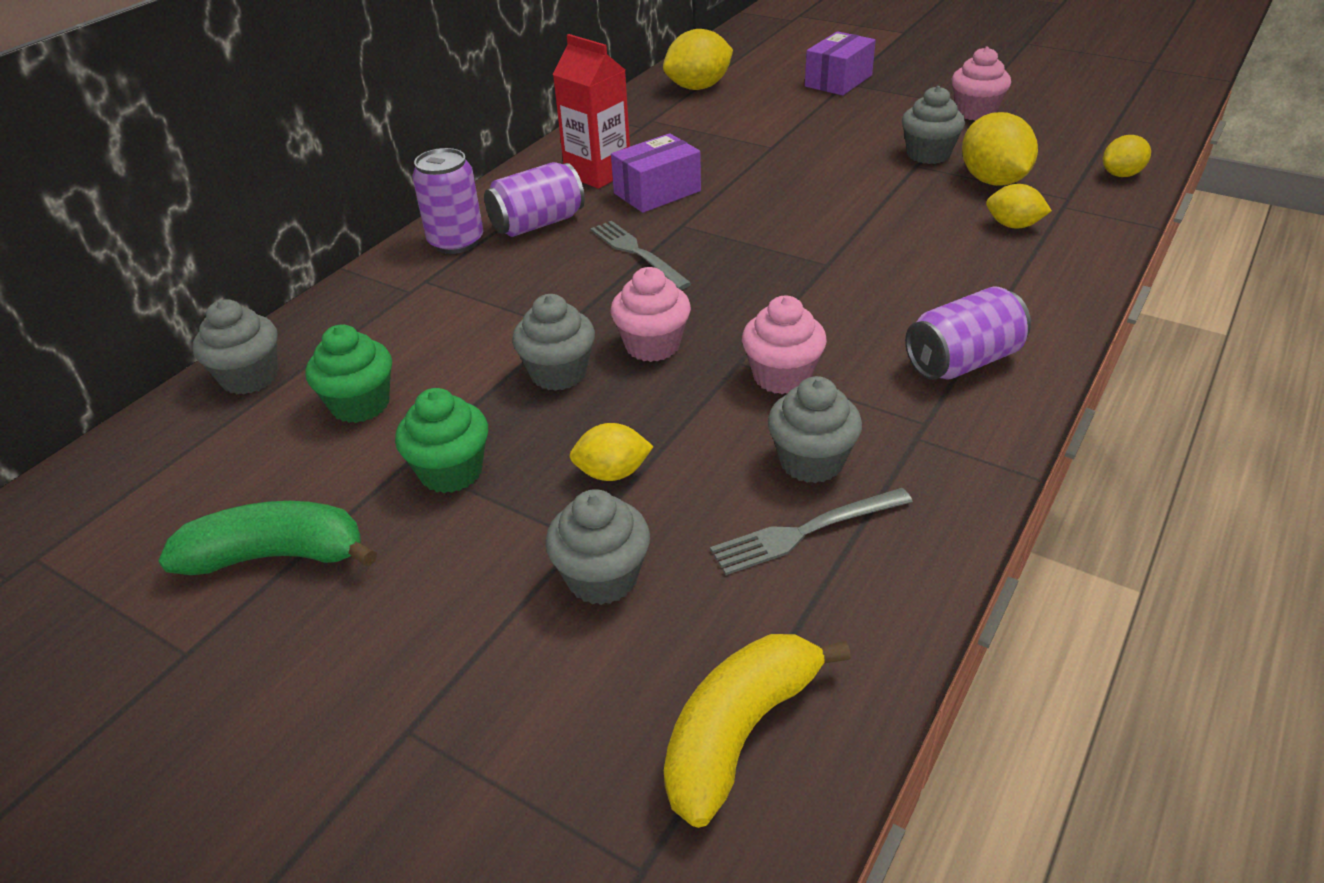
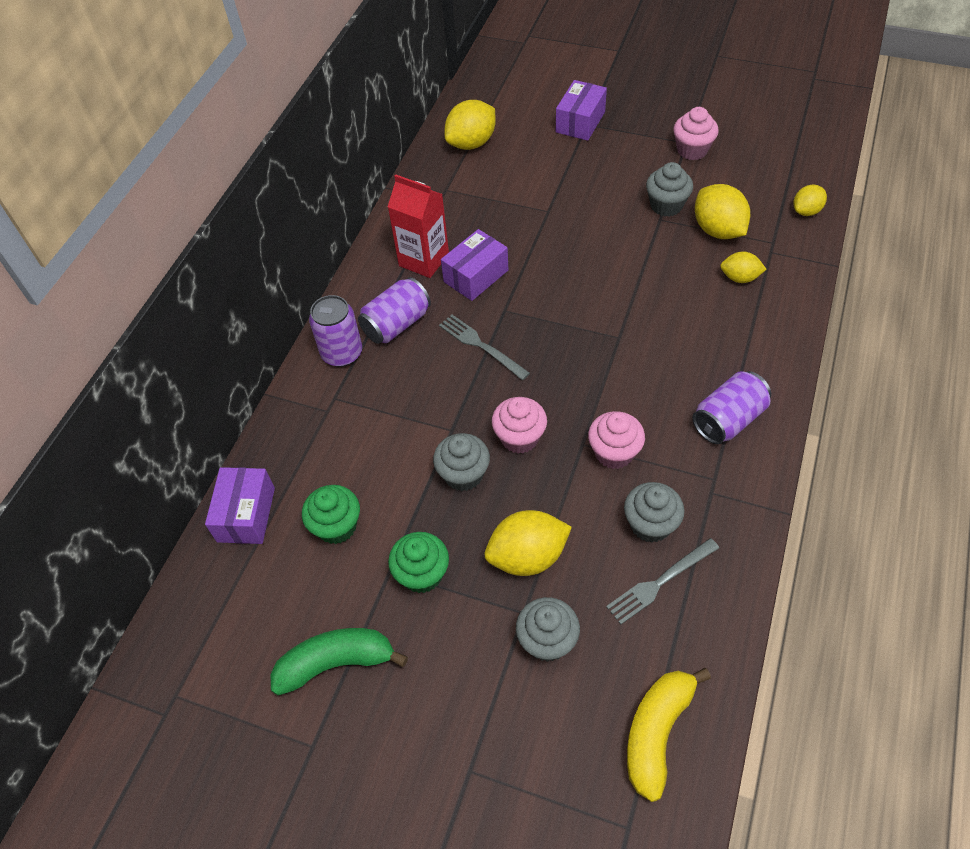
camera: 10 degrees left, 15 degrees up
(250, 377) = (246, 514): grey cupcake -> purple box
(612, 473) = (527, 556): yellow lemon -> yellow lemon, size x1.68

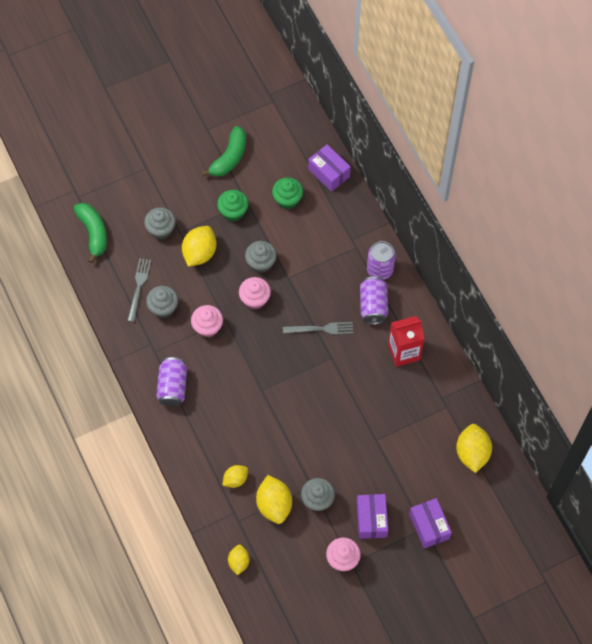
camera: 130 degrees right, 10 degrees up
(476, 276) = (367, 365): purple box -> purple box (371, 519)
(657, 732) = (93, 233): yellow banana -> green banana
(718, 230) = (274, 505): yellow lemon -> yellow lemon turned 60 degrees clockwise

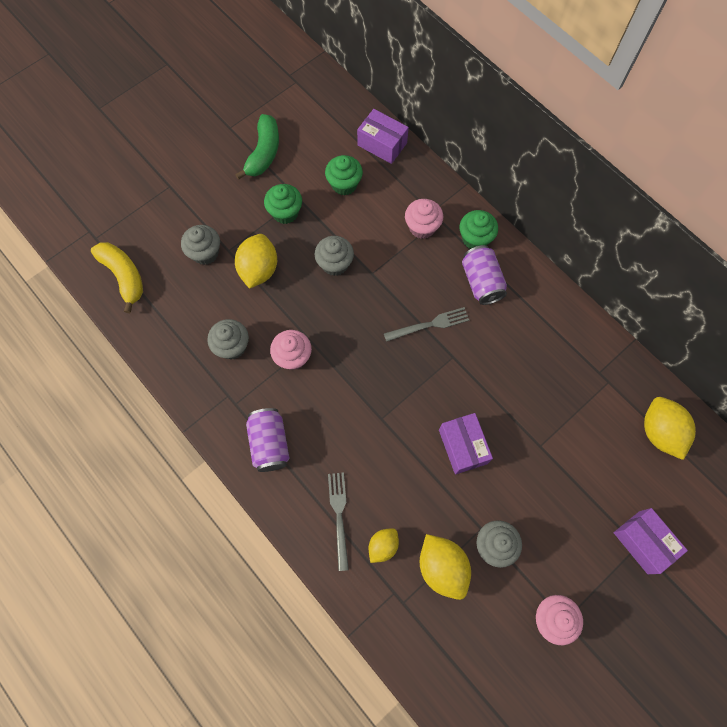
camera: 15 degrees left, 5 degrees up
(93, 233) = (124, 276): green banana -> yellow banana
(139, 287) = (195, 328): grey fork -> grey fork (339, 516)
(239, 562) = (420, 661): yellow lemon -> none
(255, 299) = (340, 308): pink cupcake -> pink cupcake (422, 227)
(371, 519) = (569, 553): purple box -> purple box (462, 446)
(380, 270) = (475, 238): purple can -> green cupcake
(404, 352) = (535, 328): red carton -> none

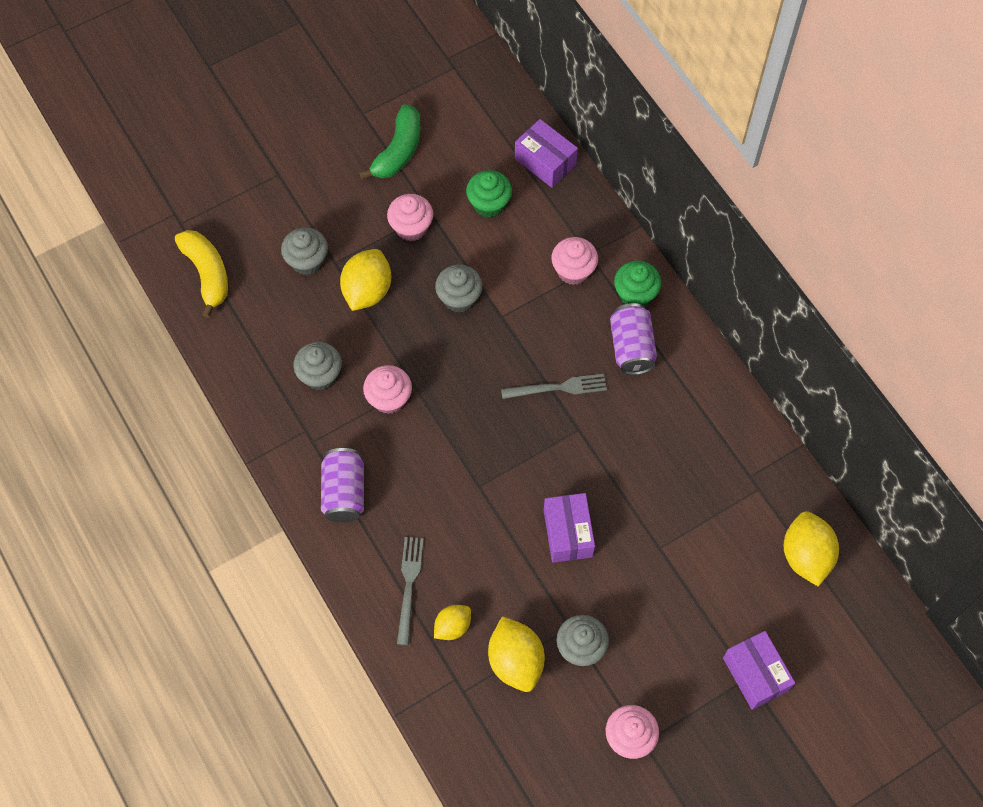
camera: 10 degrees right, 5 degrees down
(285, 212) = (411, 227): green cupcake -> pink cupcake

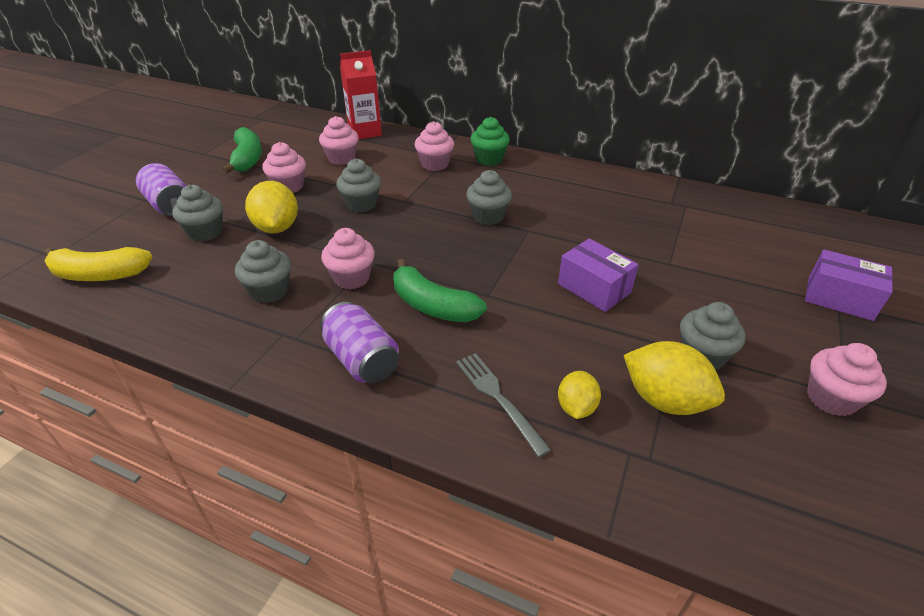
camera: 35 degrees left, 25 degrees down
(207, 274) = (100, 274): yellow banana -> yellow banana turned 150 degrees clockwise
(429, 470) = (433, 305): none -> green banana
(489, 204) = (341, 159): green cupcake -> pink cupcake
(545, 161) = (365, 132): purple box -> red carton
(558, 388) = (488, 216): grey fork -> grey cupcake
(631, 347) = (516, 180): purple can -> purple can (170, 205)
(805, 556) = (762, 222): yellow lemon -> none

